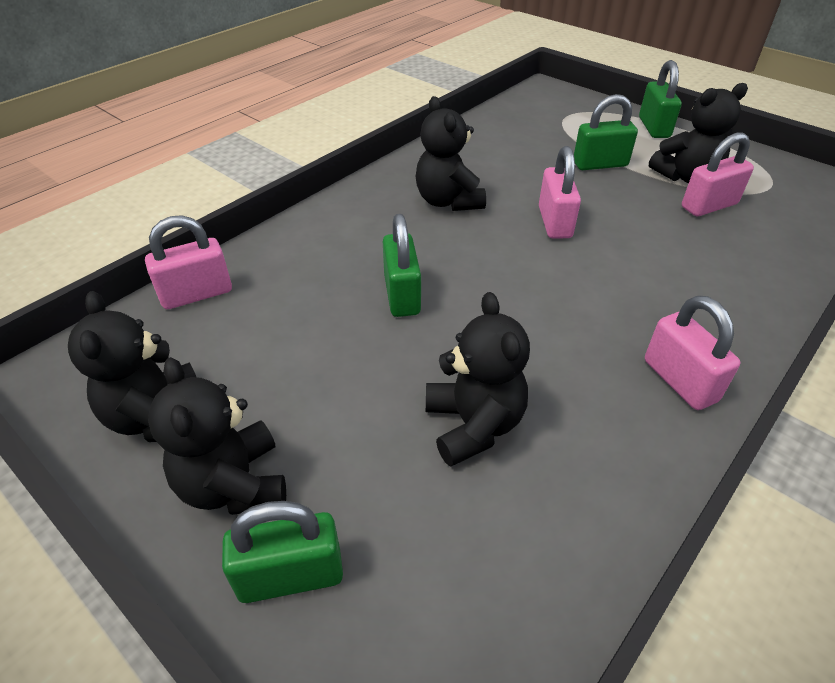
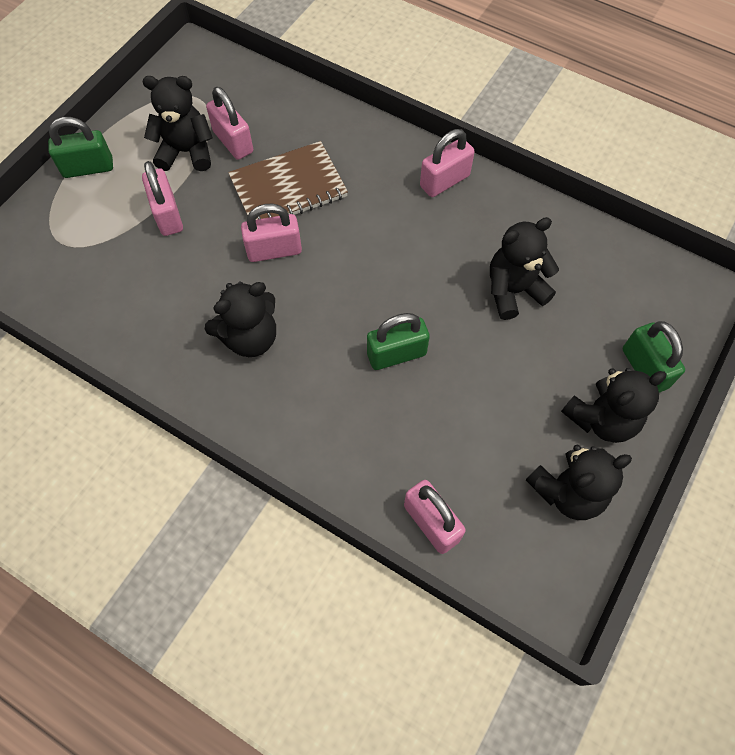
camera: 100 degrees left, 20 degrees up
(600, 164) = (167, 215): green padlock -> pink padlock
(646, 238) = (288, 187): none -> brown notebook
(686, 177) = (186, 152): black teddy bear -> black teddy bear turned 60 degrees counterclockwise

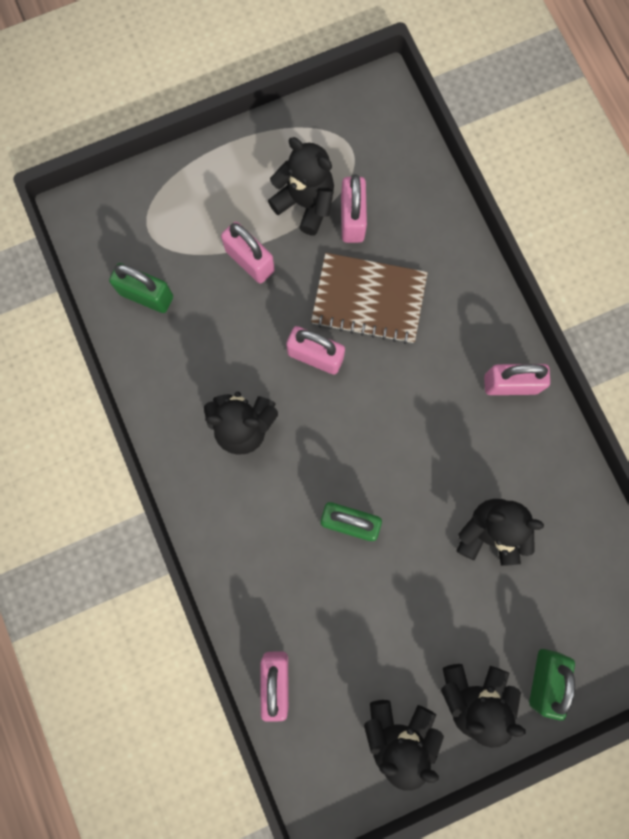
camera: 35 degrees right, 15 degrees up
(88, 168) = (213, 167): green padlock -> green padlock (146, 295)
(167, 215) = (250, 261): pink padlock -> pink padlock turned 60 degrees counterclockwise

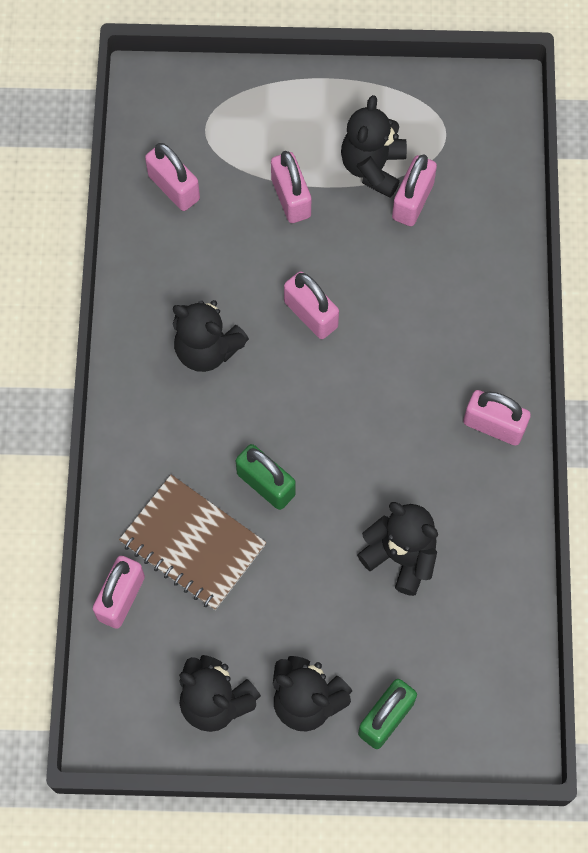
camera: 25 degrees right, 10 degrees down
(146, 295) = (174, 188): green padlock -> pink padlock
(305, 204) = (373, 167): black teddy bear -> black teddy bear turned 135 degrees counterclockwise
(368, 300) = (390, 284): brown notebook -> brown notebook (193, 544)

